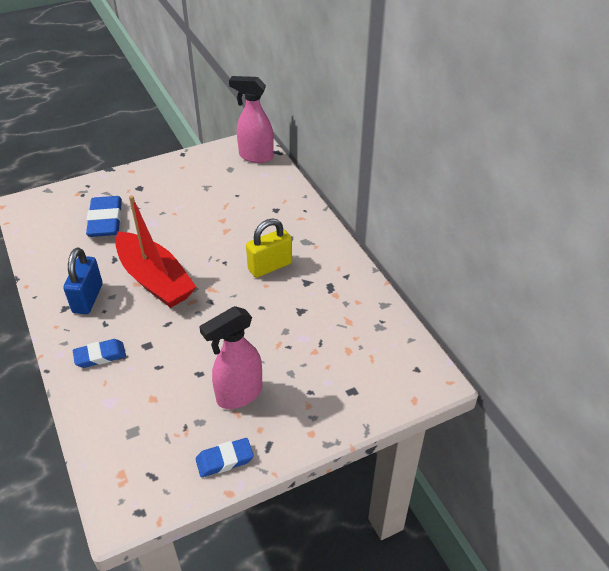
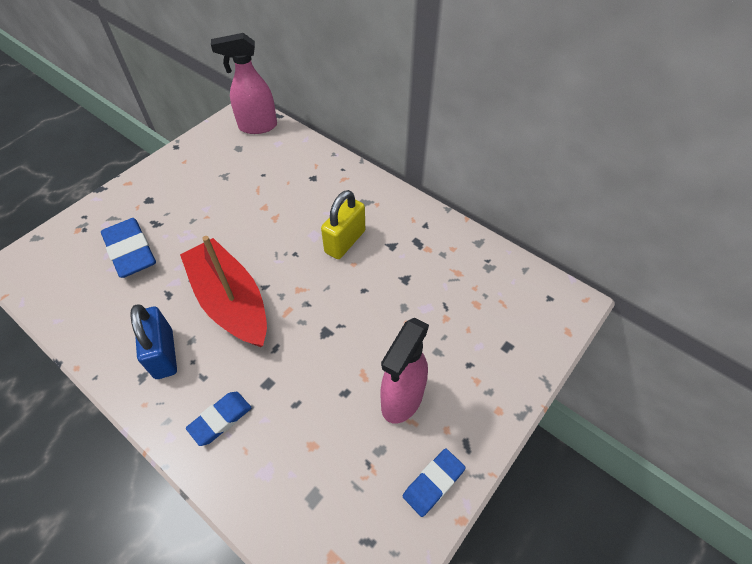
camera: 25 degrees left, 10 degrees up
(155, 280) = (230, 301): red boat -> red boat turned 150 degrees counterclockwise

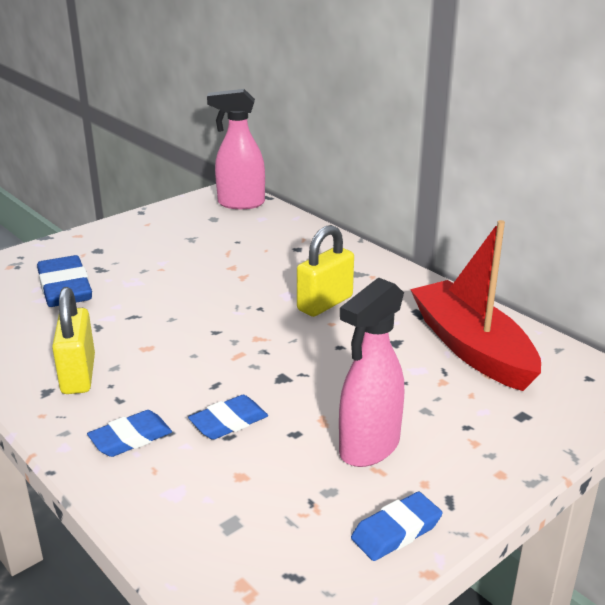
camera: 10 degrees right, 25 degrees down
(164, 354) = (78, 375): blue padlock -> yellow padlock
(230, 301) = (170, 339): red boat -> red boat (471, 348)
(293, 389) = (228, 422): none -> blue eraser

